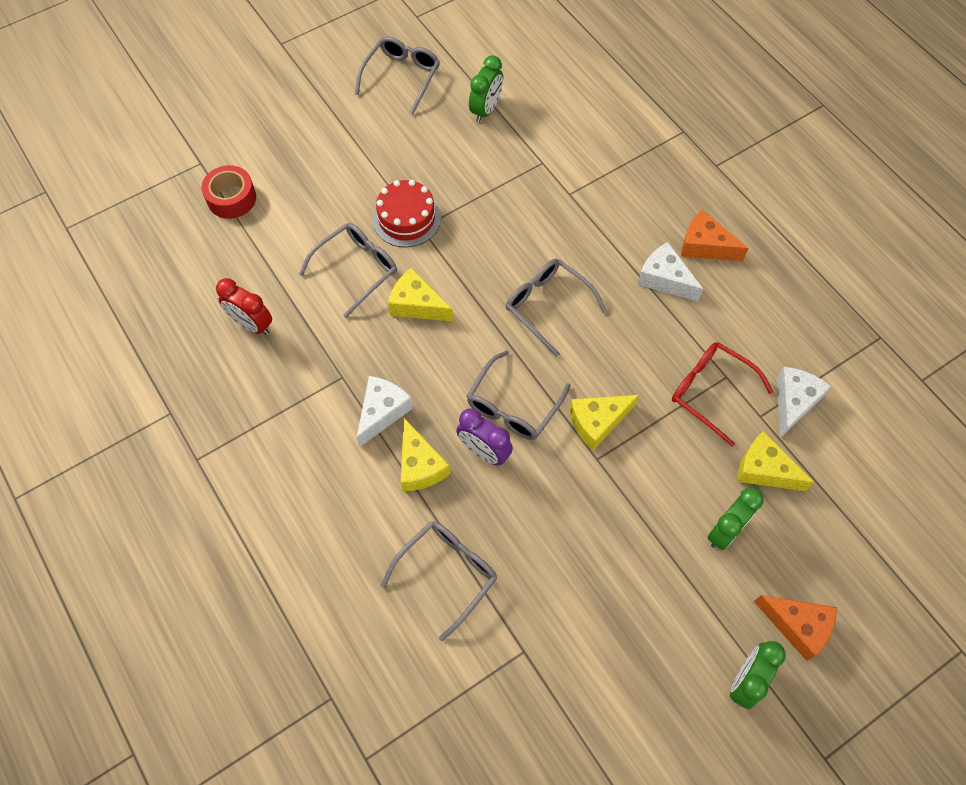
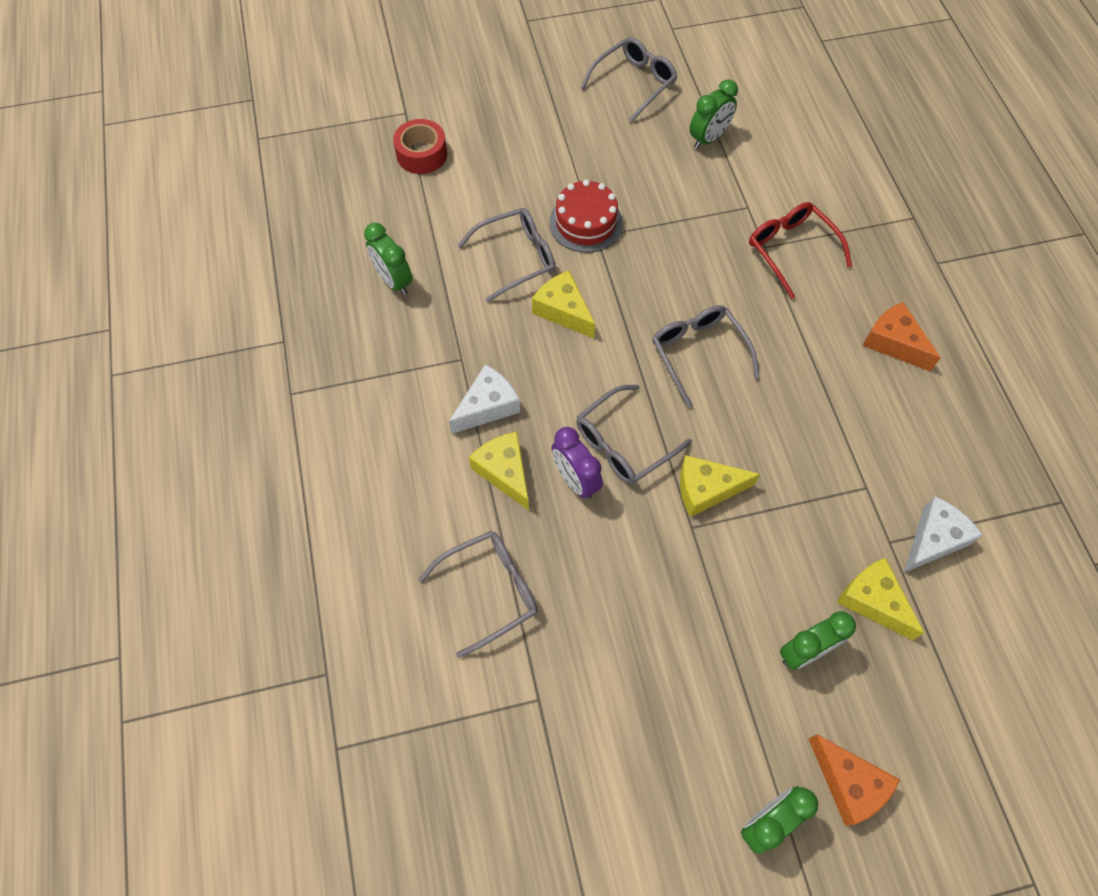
camera: 20 degrees right, 0 degrees up
(252, 324) = (393, 281): red clock -> green clock
(420, 465) = (504, 472): yellow cheese -> yellow cheese turned 150 degrees clockwise
(664, 279) = (836, 364): white cheese -> none
(711, 392) = (843, 498): red glasses -> red glasses (791, 250)

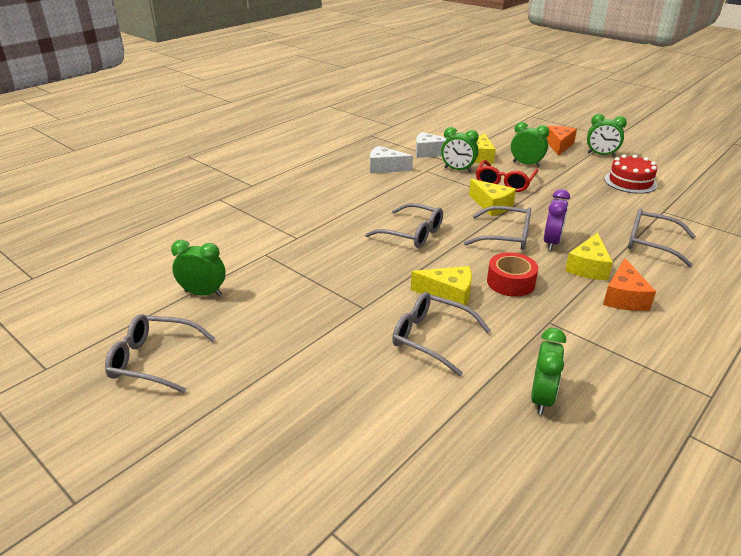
camera: 125 degrees left, 30 degrees down
(422, 154) = (382, 472): red tape -> red tape (510, 282)
(487, 406) = (562, 293): white cheese -> white cheese (385, 168)
(563, 311) = (448, 294): yellow cheese -> yellow cheese turned 90 degrees counterclockwise
(586, 223) = (356, 318): red cake -> red cake (630, 182)
(699, 354) = (411, 233): grey glasses -> grey glasses turned 90 degrees counterclockwise
(791, 250) = (290, 228): red glasses -> red glasses (504, 182)
(844, 532) = (458, 170): none -> green clock
(893, 343) = (327, 183): orange cheese -> orange cheese (624, 297)

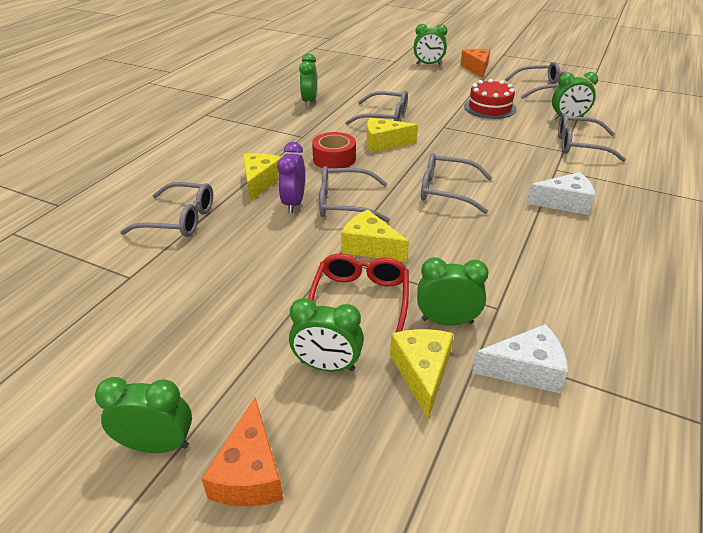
camera: 165 degrees right, 5 degrees up
(241, 257) = (580, 145): none -> grey glasses
(270, 492) = (428, 64): none -> green clock
(385, 168) = (567, 302): white cheese -> white cheese (564, 203)
(624, 297) = (236, 160): orange cheese -> orange cheese (476, 68)
(630, 182) = (142, 343): red cake -> red cake (490, 107)

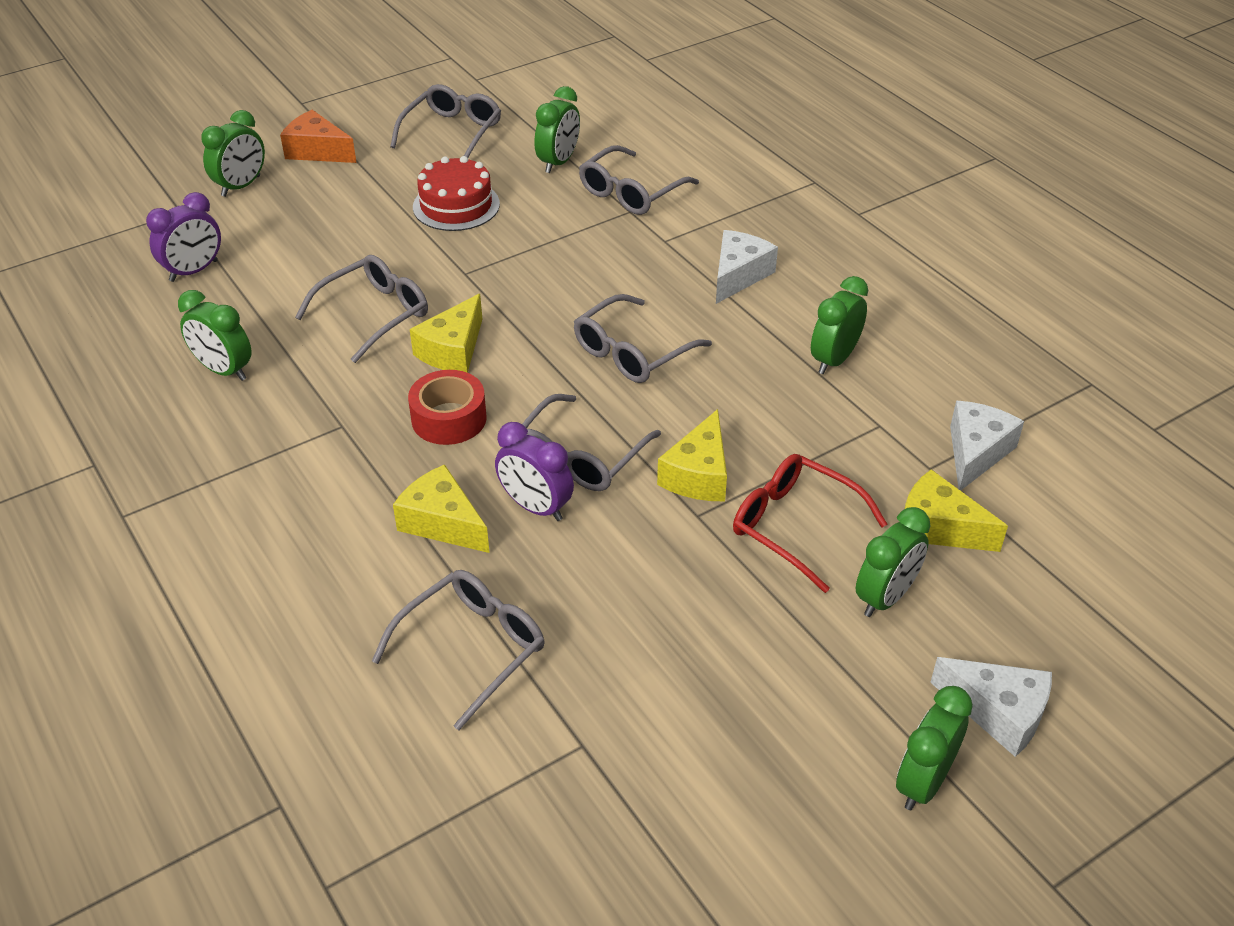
camera: 60 degrees left, 5 degrees up
(250, 472) = (998, 713): orange cheese -> white cheese
(362, 75) = (194, 271): none -> purple clock
(370, 247) = (698, 474): yellow cheese -> yellow cheese turned 45 degrees counterclockwise
(447, 321) = (875, 472): green clock -> green clock (834, 360)

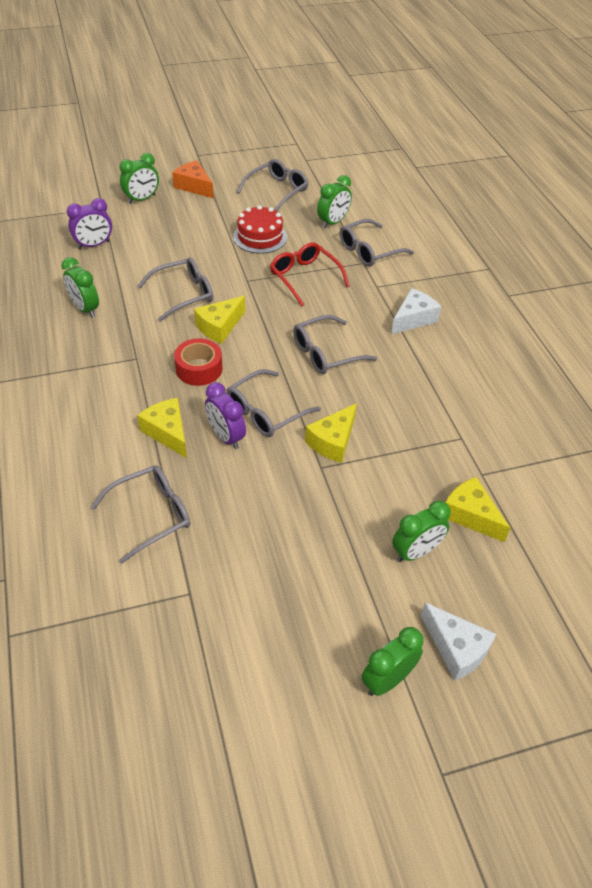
camera: 15 degrees right, 5 degrees up
(795, 526) = (378, 490): red glasses -> red glasses (305, 278)
(834, 360) = (450, 388): green clock -> none
(976, 453) = (517, 472): white cheese -> none

